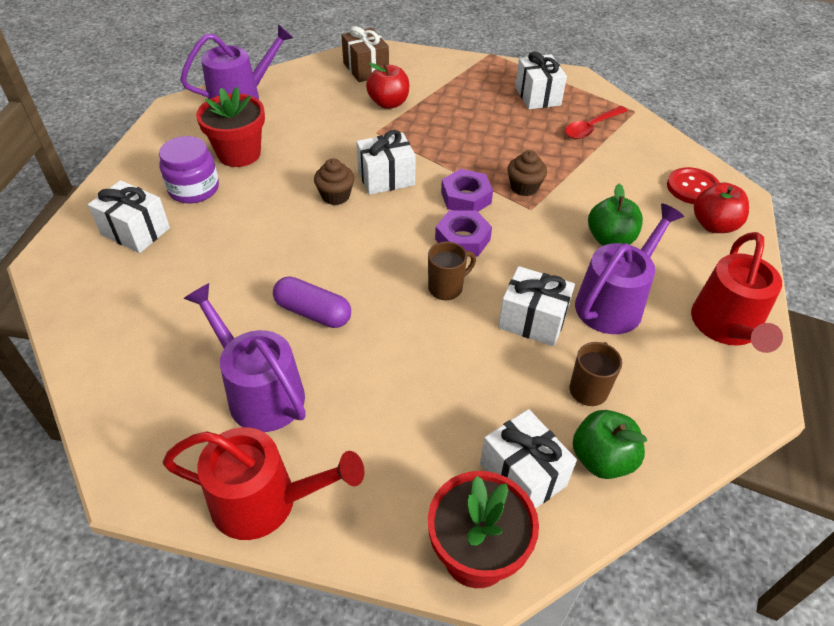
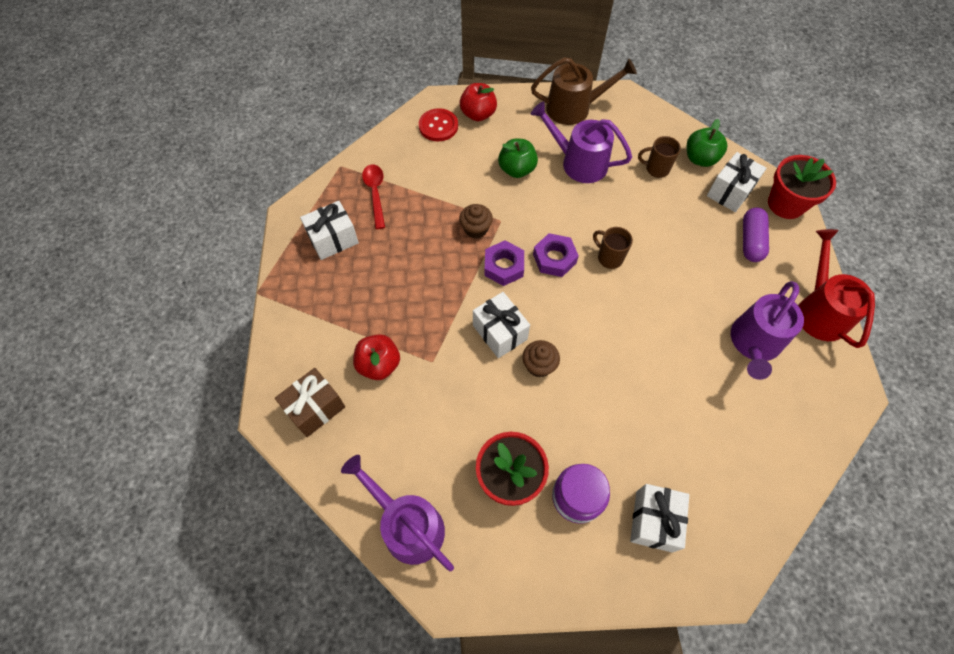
camera: 105 degrees left, 15 degrees up
(313, 312) = (673, 336): purple capsule -> purple capsule (751, 241)
(532, 320) = (615, 203): white gift -> none
(591, 128) = (375, 193): red spoon -> red spoon turned 135 degrees counterclockwise
(726, 327) = (574, 108): red watering can -> brown watering can

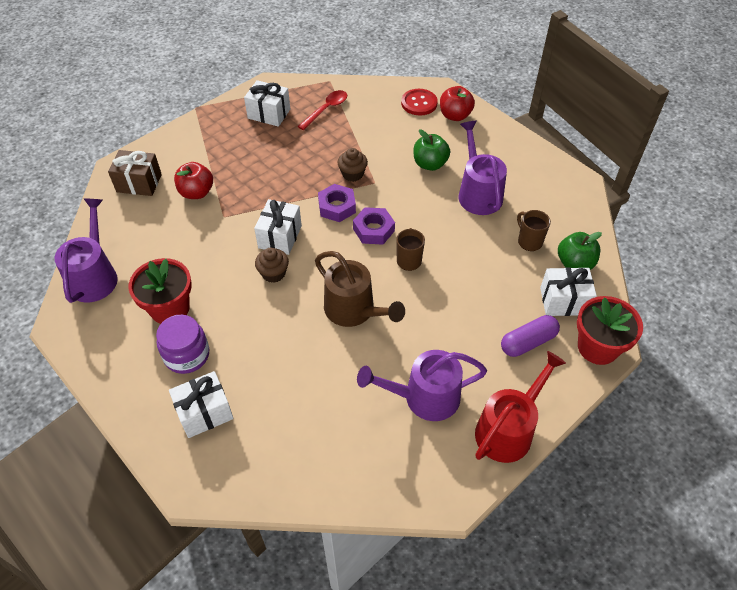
camera: 50 degrees right, 10 degrees down
(574, 108) = (528, 161): brown watering can -> brown watering can (354, 310)

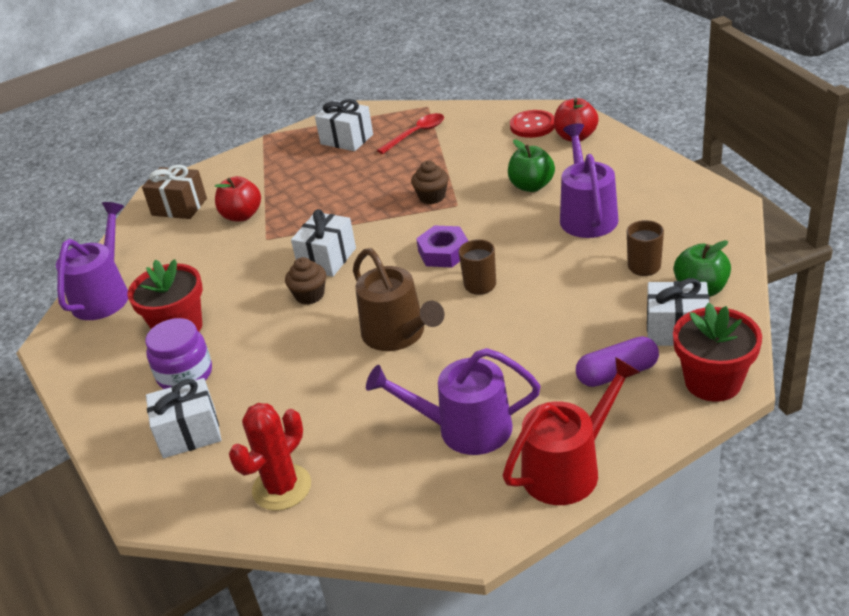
camera: 15 degrees right, 15 degrees down
(293, 460) = (282, 487): none -> red cactus
(337, 207) = (404, 229): purple nut -> none

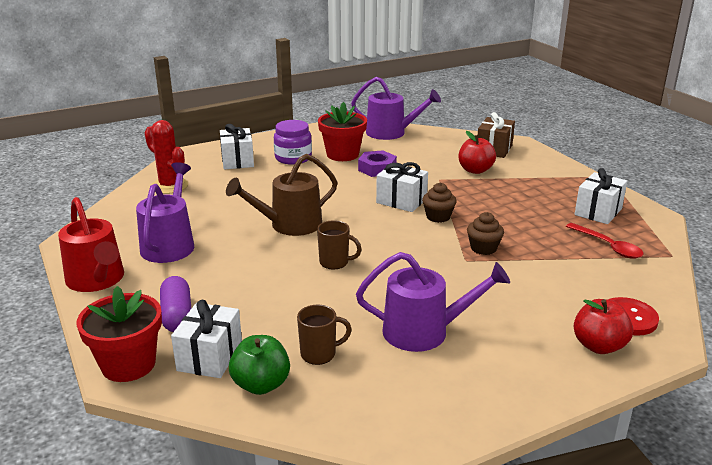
camera: 90 degrees right, 10 degrees down
(309, 295) = (356, 194): brown cupcake -> brown cupcake (438, 217)
(443, 252) = (389, 249): purple nut -> purple nut (377, 169)
(531, 186) = (491, 304): green apple -> none

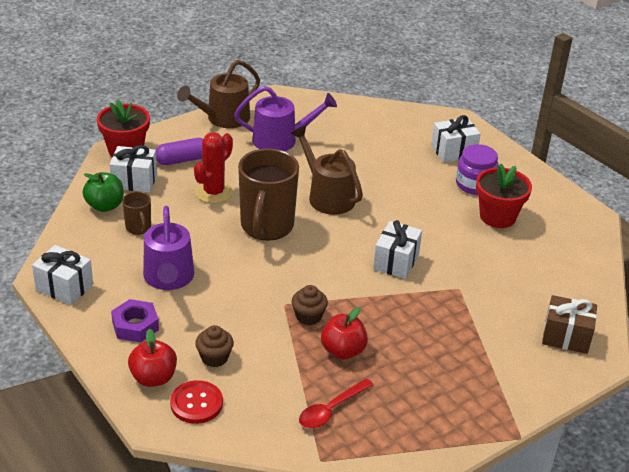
camera: 80 degrees right, 10 degrees up
(97, 280) = (223, 118): red watering can -> brown watering can
(169, 186) = (385, 122): red cactus -> red cactus (214, 192)
(335, 262) = (266, 226): brown mug -> brown mug, size x2.13
(377, 169) = (469, 242): purple nut -> purple nut (135, 326)
(391, 133) = (579, 249): purple watering can -> none
(438, 217) = (367, 287): brown cupcake -> brown cupcake (214, 357)
(475, 170) = (494, 317): red apple -> red apple (343, 351)
(598, 212) = (413, 413): white gift -> white gift (64, 287)

